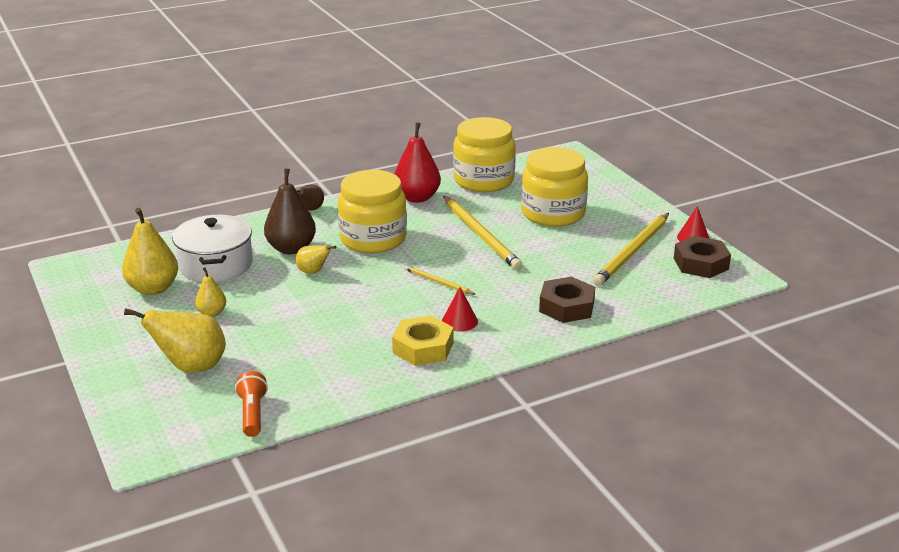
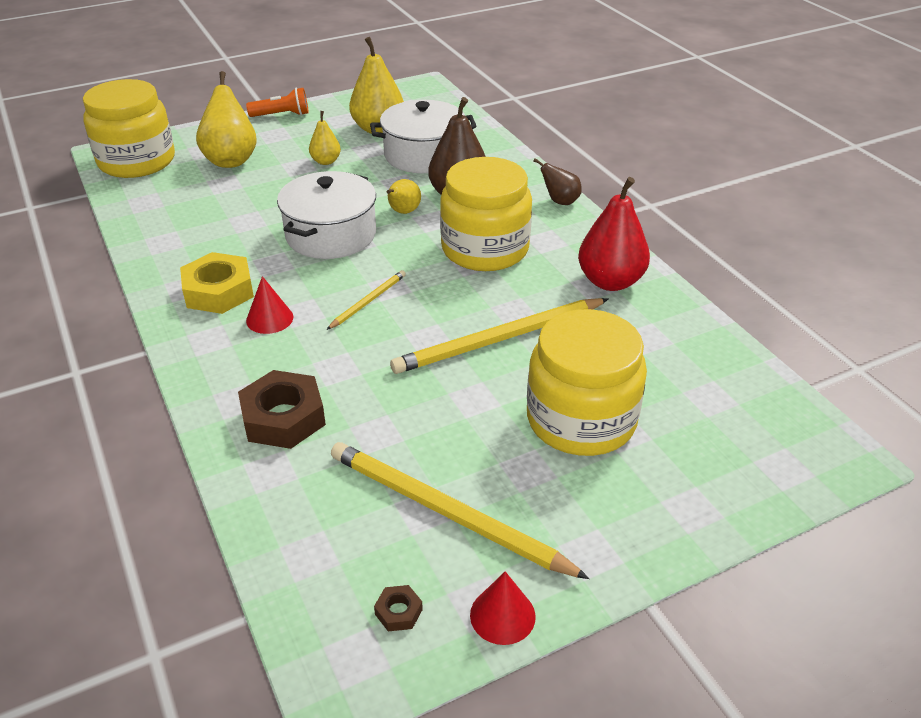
camera: 90 degrees right, 10 degrees up
(252, 414) = (141, 196): orange flashlight -> orange flashlight (282, 115)
(343, 302) = (331, 235): none -> white pot
(483, 180) = (687, 345): yellow jar -> yellow jar (137, 161)
(701, 263) = (398, 612): brown nut -> brown nut, size x0.44

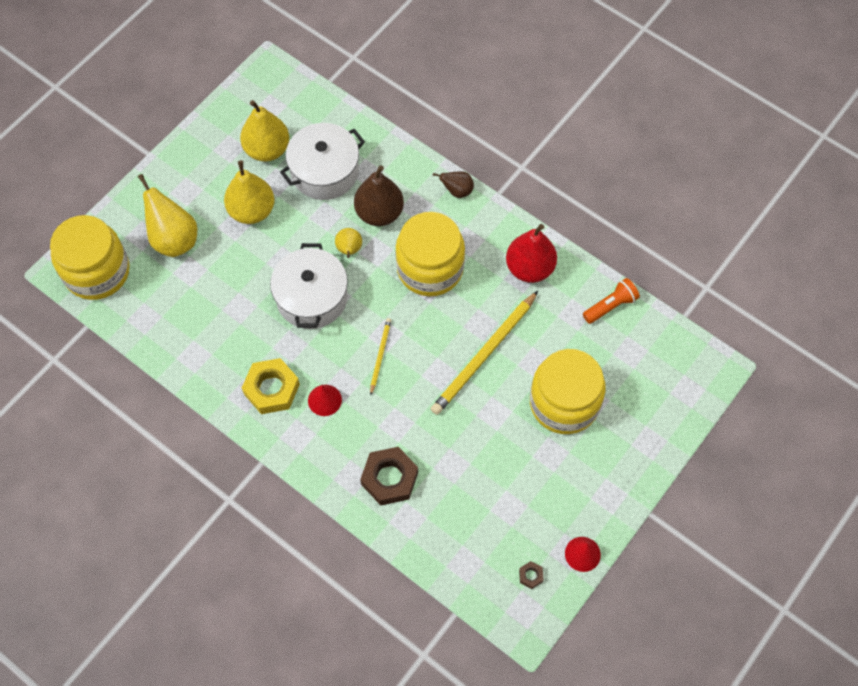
camera: 25 degrees left, 25 degrees up
(282, 115) = (173, 161): orange flashlight -> orange flashlight (610, 306)
(326, 161) = (252, 211): yellow pear -> yellow pear, size x1.83
(446, 512) = (522, 504): yellow pencil -> none

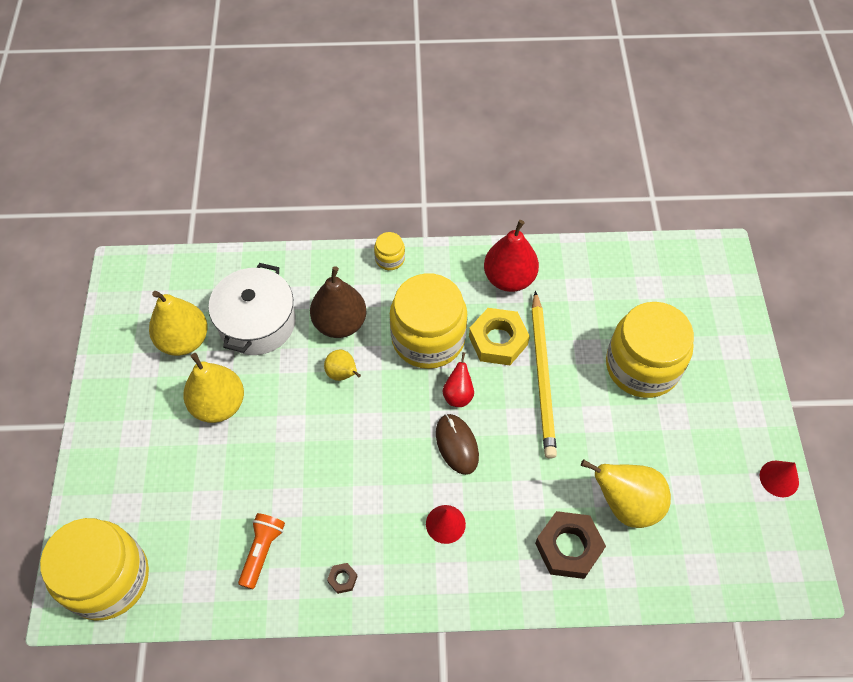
camera: 40 degrees left, 5 degrees down
(174, 239) = (163, 486): yellow pear -> yellow pear (626, 504)
(271, 389) = (388, 553): yellow nut -> yellow nut (498, 340)
(312, 297) = (347, 441): white pot -> none
(380, 355) = (457, 445): yellow pencil -> brown mouse
(413, 323) = (458, 395): none -> red pear
(457, 191) = (390, 259): brown pear -> yellow jar
(531, 576) = (761, 532): brown nut -> brown nut (342, 579)
(610, 306) = (600, 262): orange flashlight -> orange flashlight (262, 551)

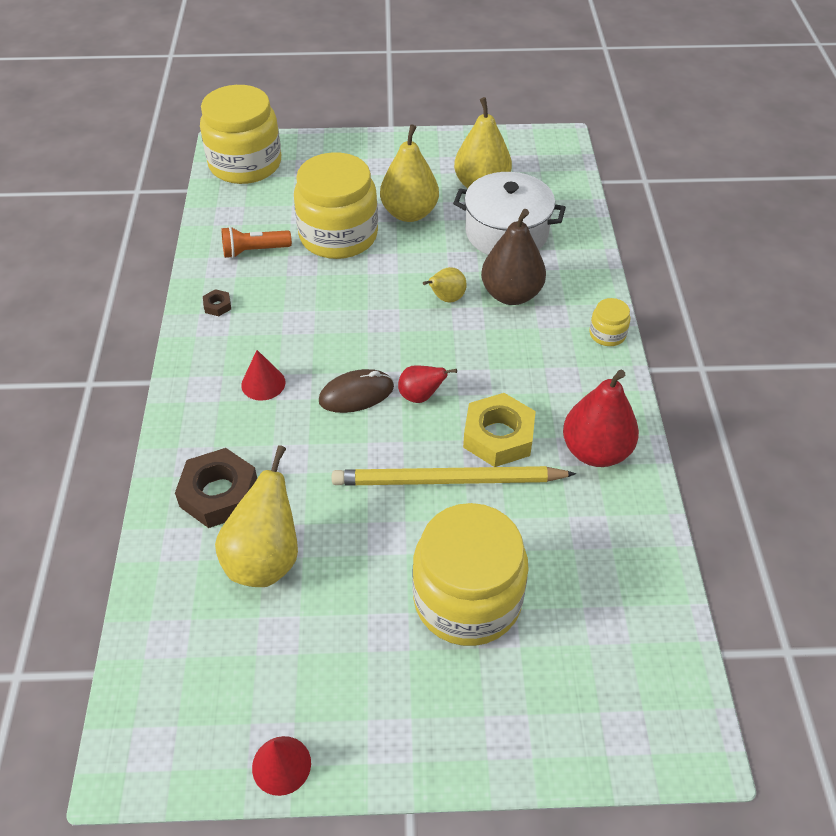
camera: 90 degrees right, 10 degrees down
(262, 551) = (254, 251): orange flashlight -> orange flashlight turned 150 degrees clockwise
(428, 338) = (497, 369): yellow jar -> yellow jar (338, 235)

